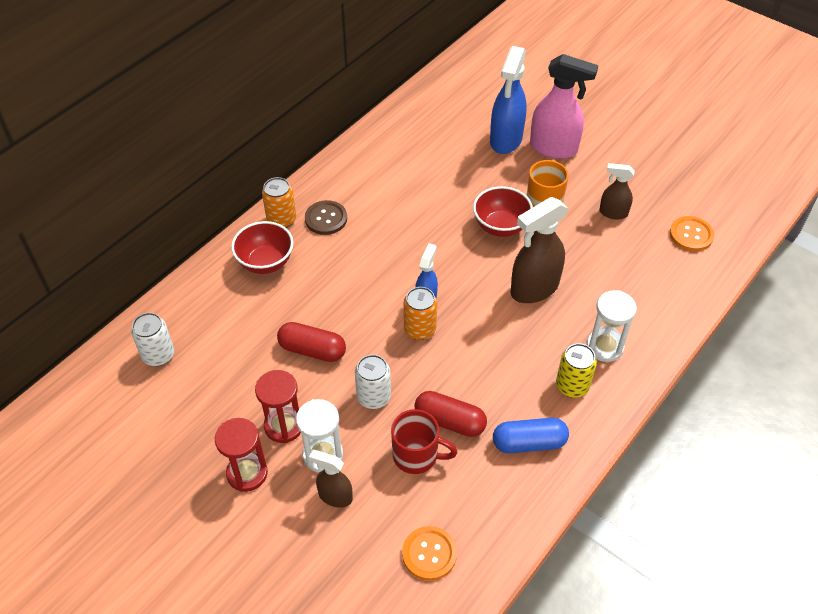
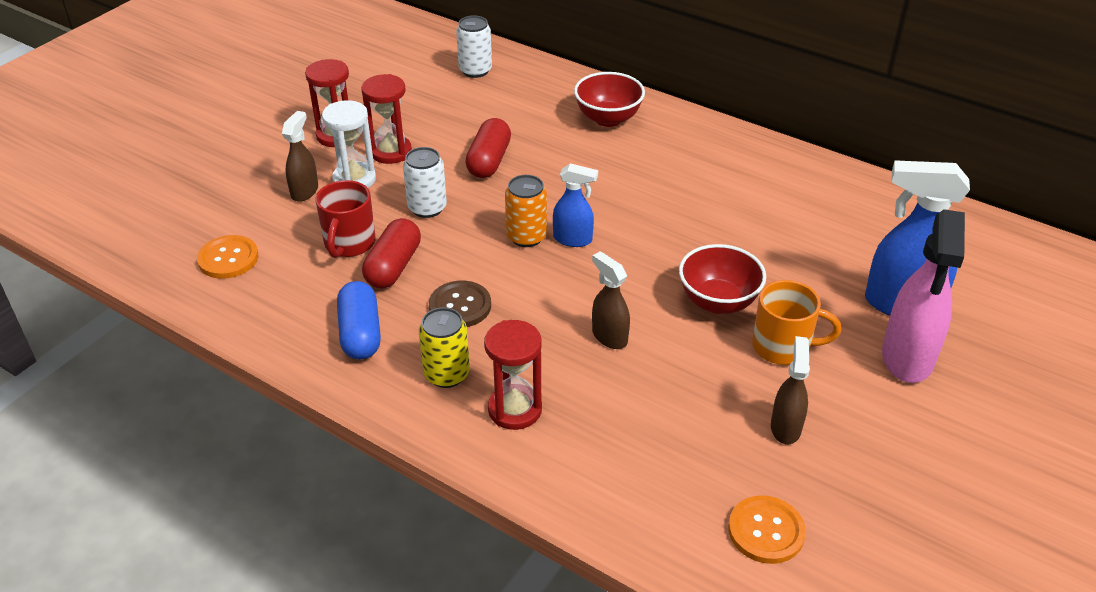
camera: 85 degrees right, 10 degrees down
(281, 220) = (676, 123): orange can -> none
(326, 219) = (687, 153): brown button -> brown button (460, 306)
(534, 289) = (609, 336): brown spray bottle -> brown spray bottle, size x0.56
(604, 347) = (515, 409): white hourglass -> red hourglass

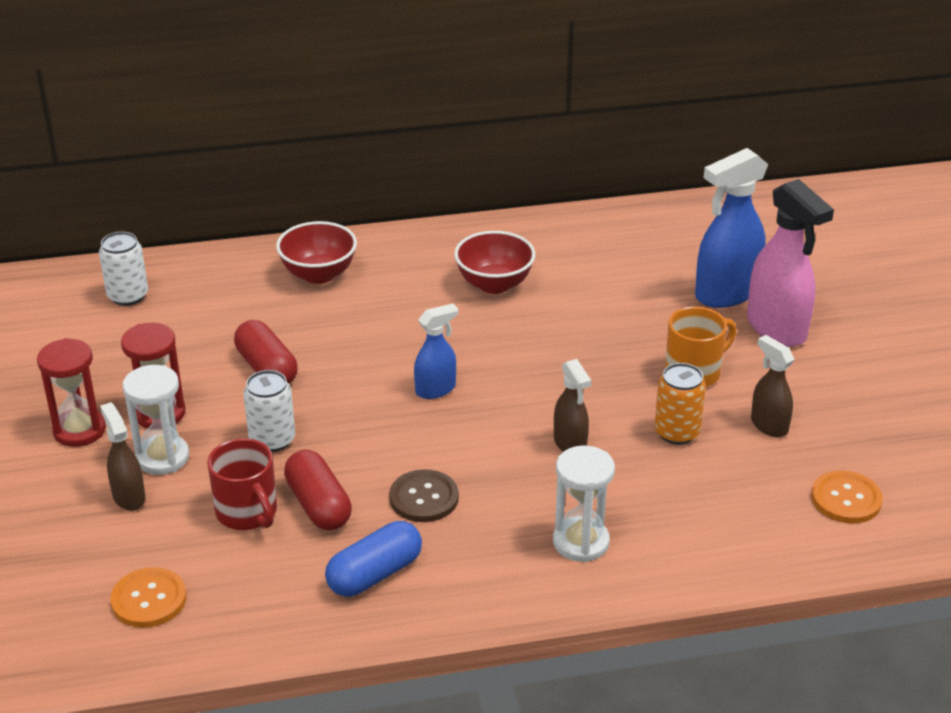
camera: 45 degrees left, 5 degrees down
(360, 333) = (374, 574): blue capsule -> blue capsule turned 75 degrees counterclockwise
(446, 374) = (492, 554): yellow can -> none
(515, 409) = (581, 542): red hourglass -> white hourglass
(526, 237) = (395, 410): orange can -> orange can (677, 432)
(609, 336) = (570, 444): brown spray bottle -> brown spray bottle turned 120 degrees counterclockwise
(718, 302) = (609, 369): red bowl -> red bowl (494, 284)

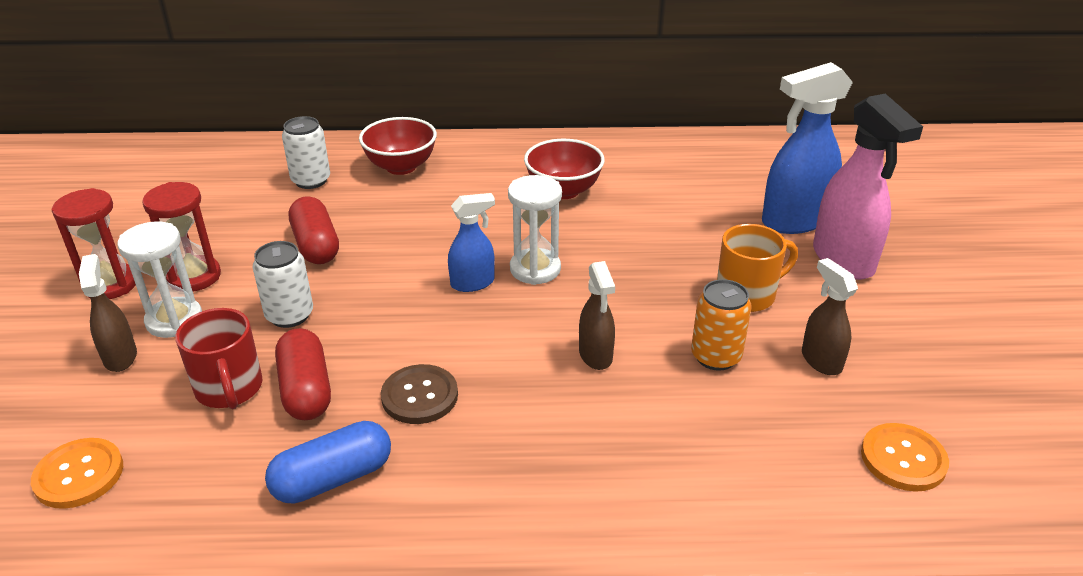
camera: 10 degrees right, 0 degrees up
(128, 296) = (221, 169): white can -> white can (311, 180)
(581, 542) = (577, 471): white hourglass -> white hourglass (535, 269)

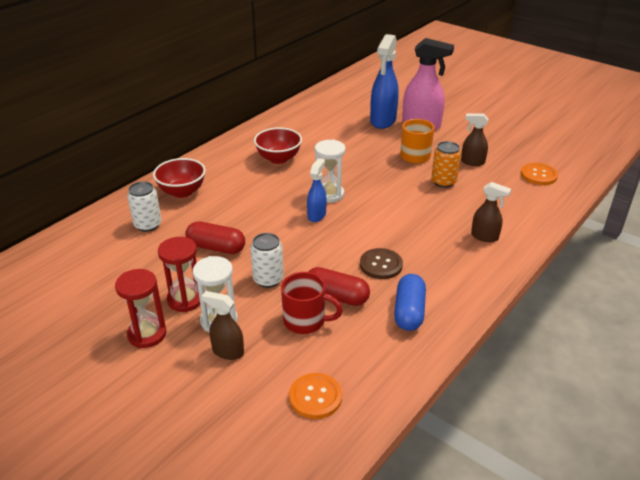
camera: 50 degrees left, 0 degrees up
(595, 355) = (409, 208): brown spray bottle -> brown spray bottle (485, 237)

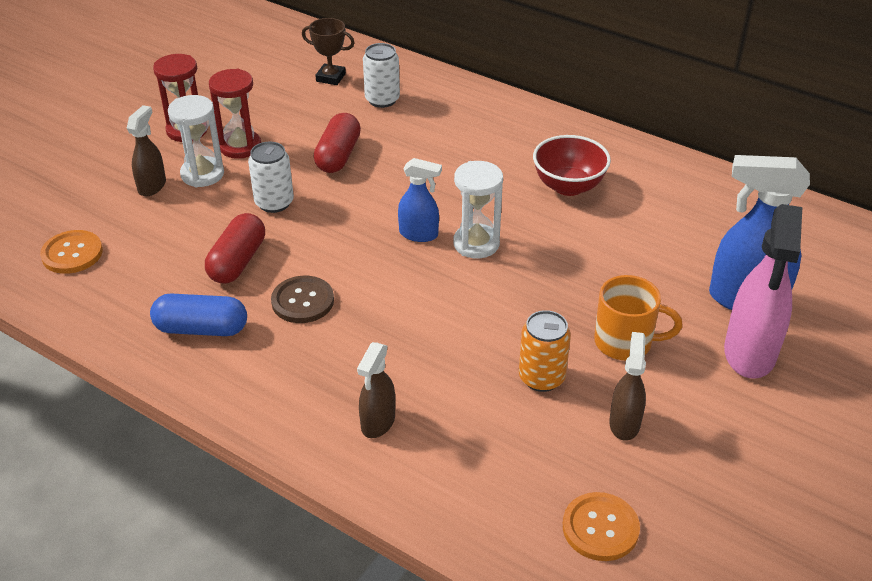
camera: 85 degrees right, 5 degrees up
(101, 250) = (330, 77): none -> brown trophy
(182, 192) = (459, 113): red bowl -> none
(306, 321) = (194, 239): red mug -> none

